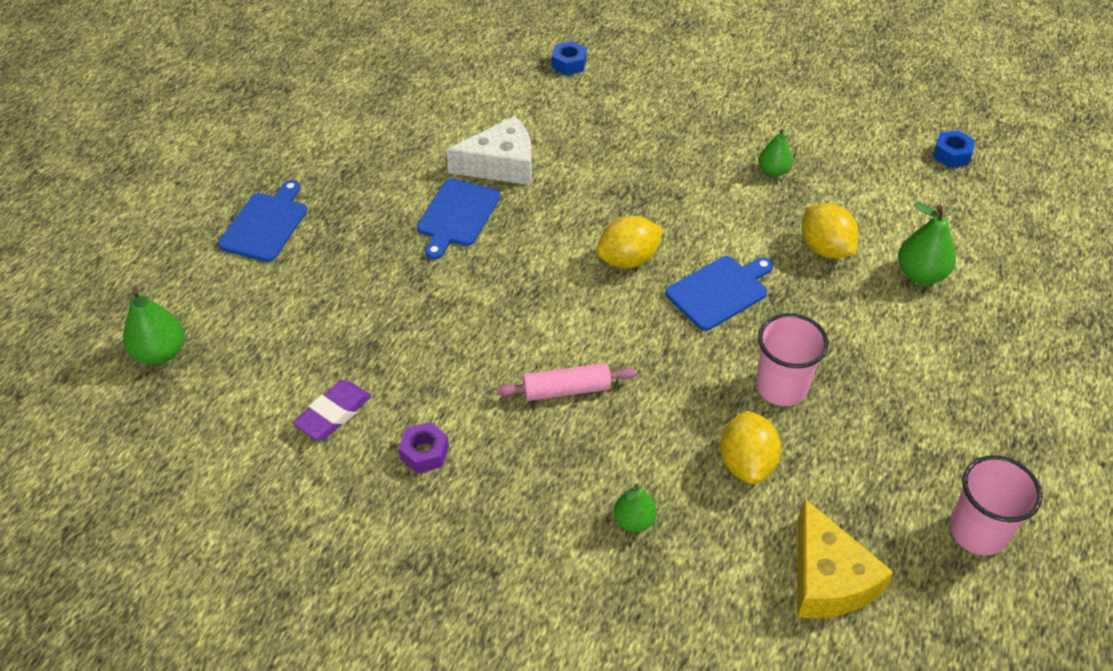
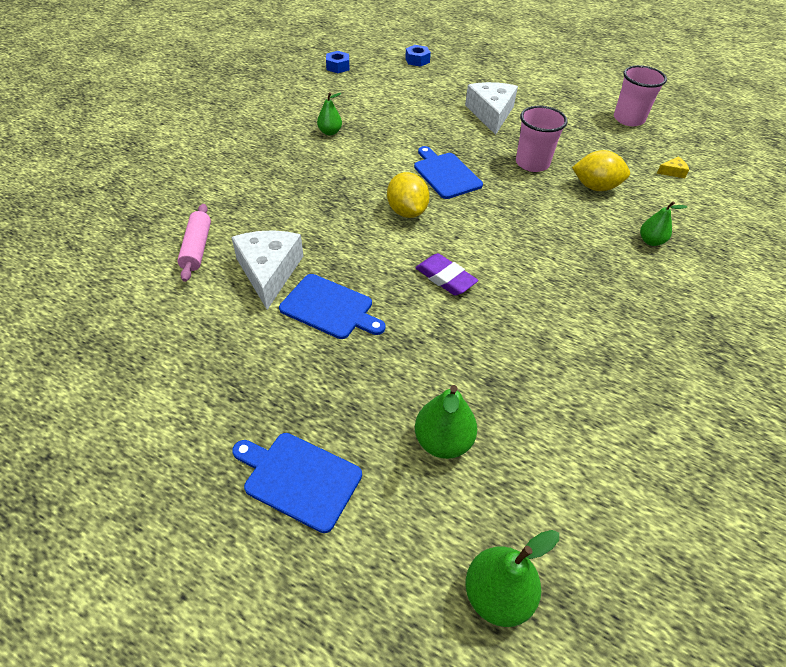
camera: 85 degrees left, 0 degrees up
(333, 414) = (575, 414): purple eraser -> purple eraser (445, 278)
(424, 453) = (610, 349): purple nut -> none
(566, 389) = (539, 260): pink rolling pin -> pink rolling pin (197, 248)
(569, 64) = (144, 213): blue nut -> blue nut (417, 60)
(825, 249) = (412, 126): yellow lemon -> none
(828, 578) = (672, 172): yellow cheese -> yellow cheese, size x0.42
(901, 336) = (491, 114): none -> white cheese
(921, 274) = (440, 97): green pear -> green pear (443, 441)

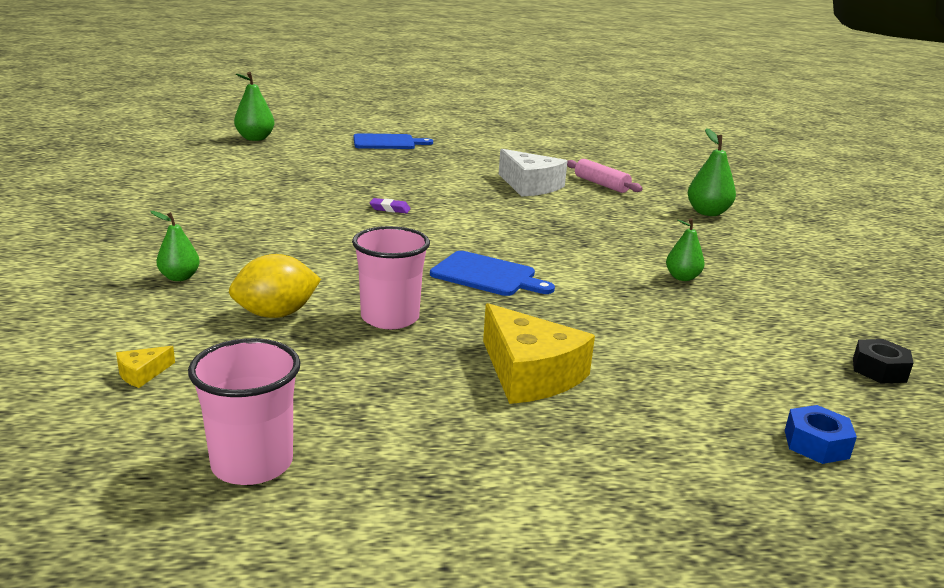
camera: 145 degrees right, 25 degrees down
(330, 308) = (458, 182): blue cutting board -> none
(338, 67) = (879, 370): blue nut -> black nut
(407, 211) = (482, 237): yellow lemon -> none
(443, 441) = (318, 159): green pear -> green pear (707, 213)
(445, 278) = (390, 209): purple eraser -> purple eraser, size x0.62
(491, 114) = (529, 373): white cheese -> yellow cheese

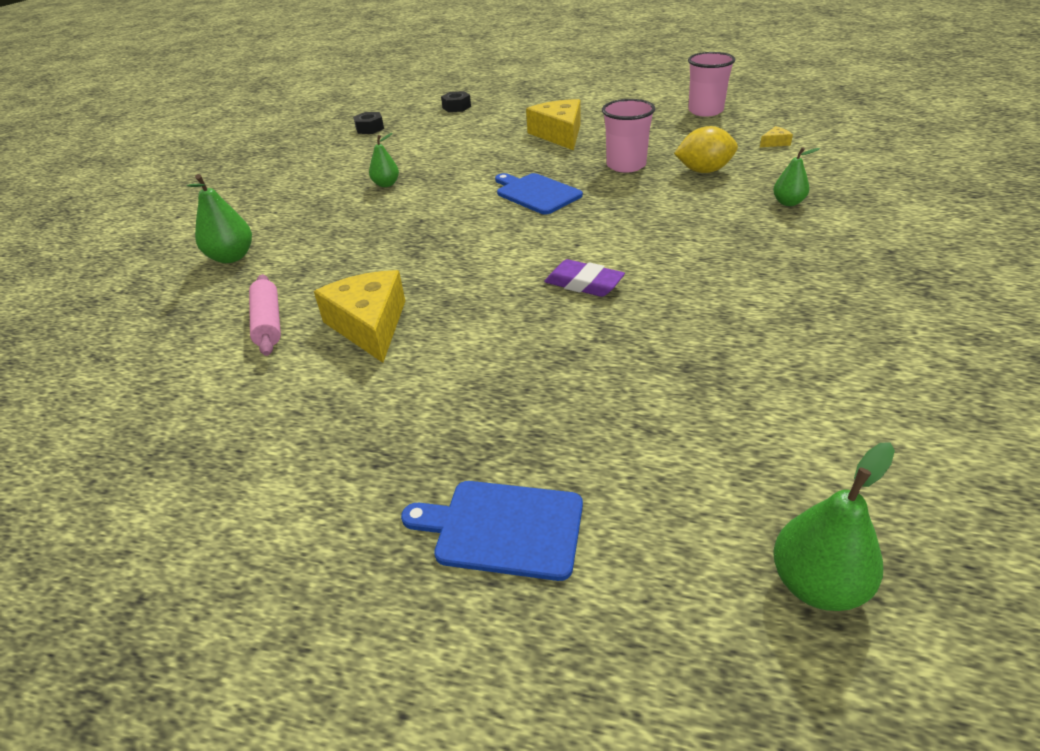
camera: 155 degrees left, 15 degrees up
(390, 209) = (584, 284): purple eraser -> purple eraser, size x1.62
(530, 186) = (369, 325): white cheese -> yellow cheese
(816, 444) = (456, 107): blue nut -> black nut

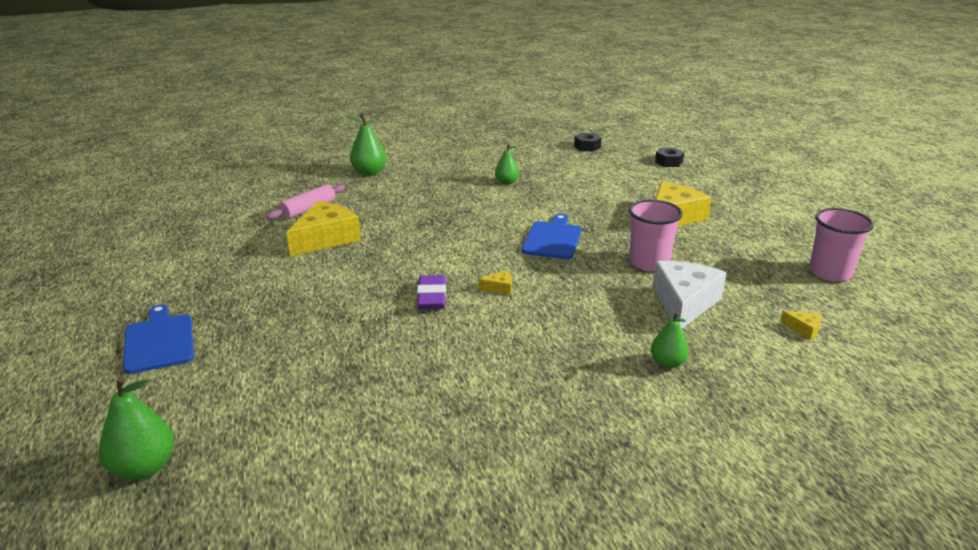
camera: 55 degrees right, 10 degrees down
(602, 243) = (499, 288): none -> yellow cheese
(704, 171) = (684, 303): yellow lemon -> white cheese

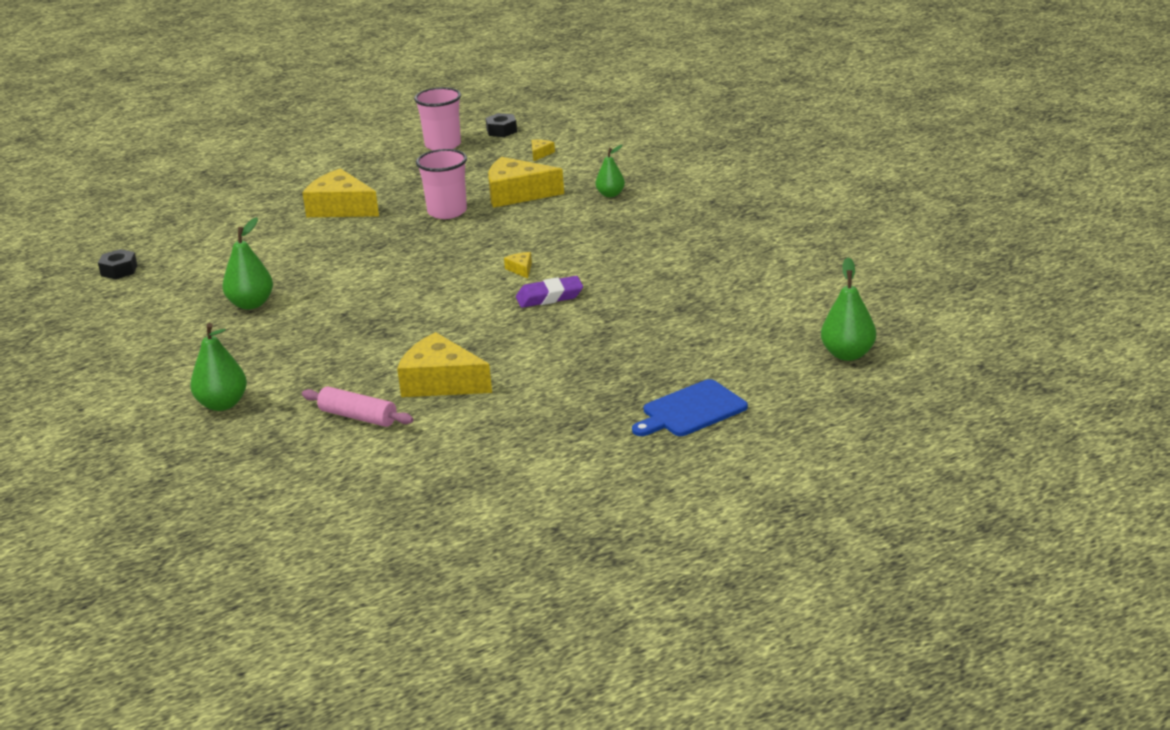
camera: 100 degrees left, 0 degrees up
(506, 182) = (251, 304): green pear -> green pear, size x1.53
(553, 239) = (408, 258): blue cutting board -> none
(668, 162) = (178, 219): black nut -> black nut (501, 131)
(684, 303) = (517, 194): white cheese -> yellow cheese

